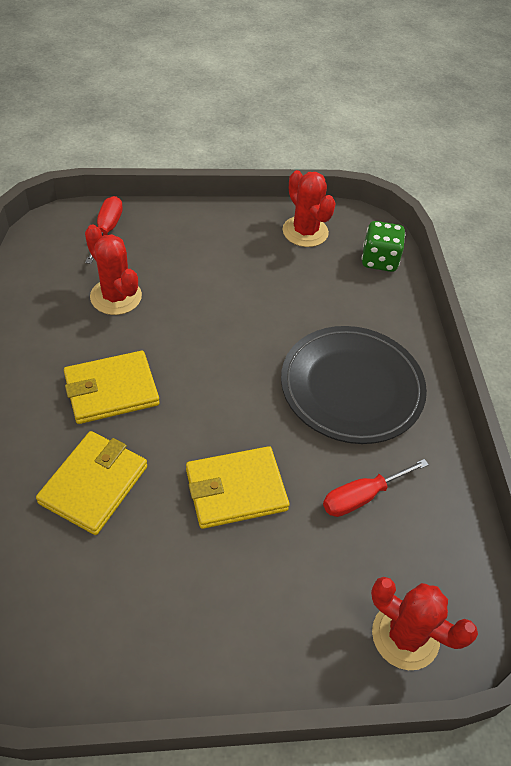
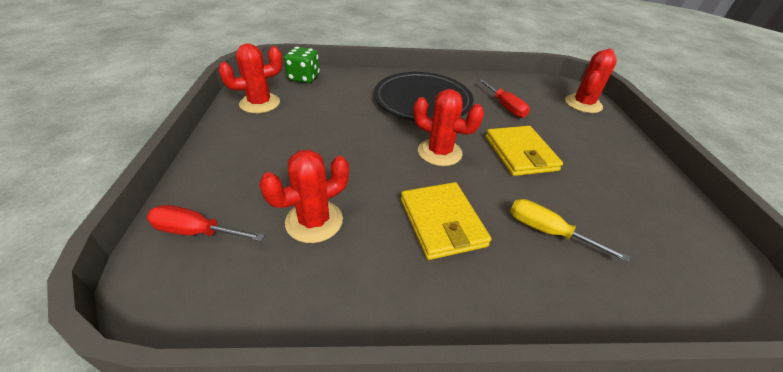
camera: 85 degrees left, 10 degrees down
(94, 484) = (548, 232): yellow wallet -> yellow screwdriver
(228, 398) = (439, 152): none -> red cactus

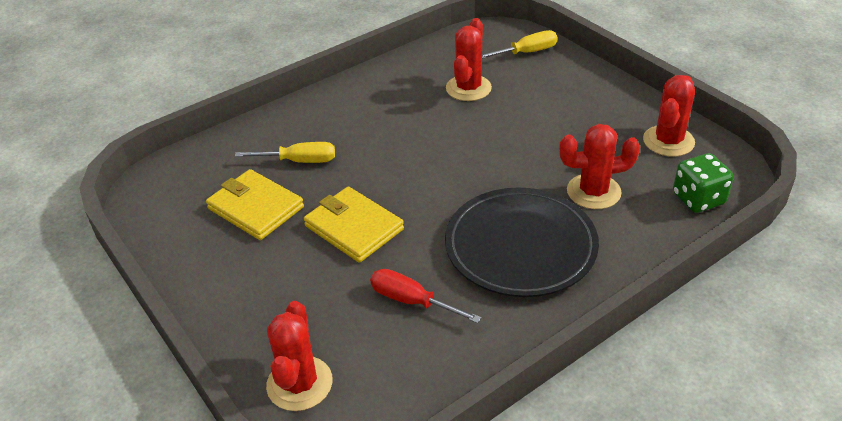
camera: 150 degrees right, 0 degrees up
(197, 232) = (526, 52): red screwdriver -> yellow screwdriver
(439, 152) = (434, 184): red cactus -> red cactus (593, 192)
(442, 222) = (382, 129): yellow wallet -> yellow wallet (255, 208)

